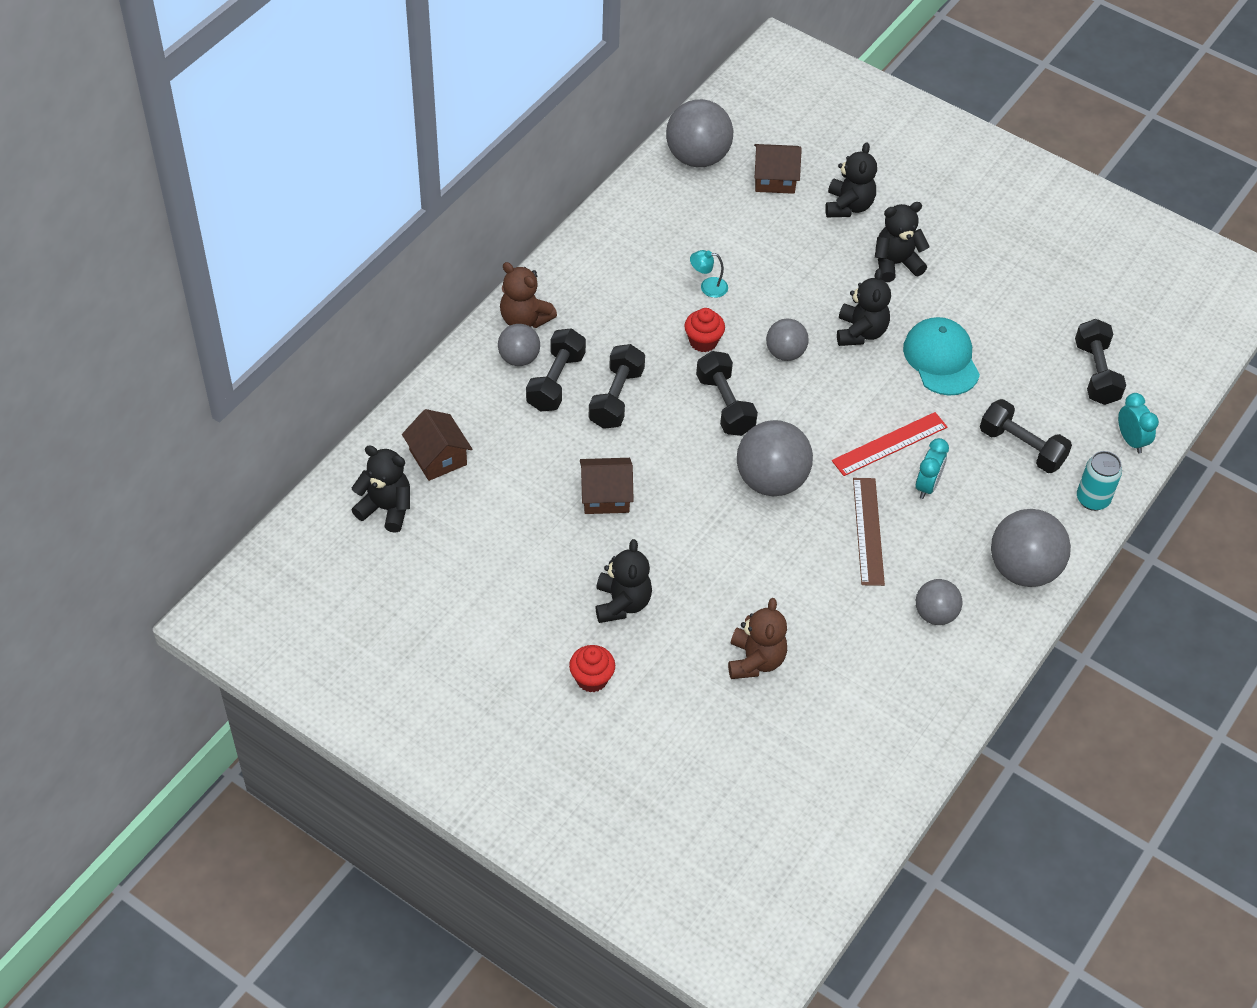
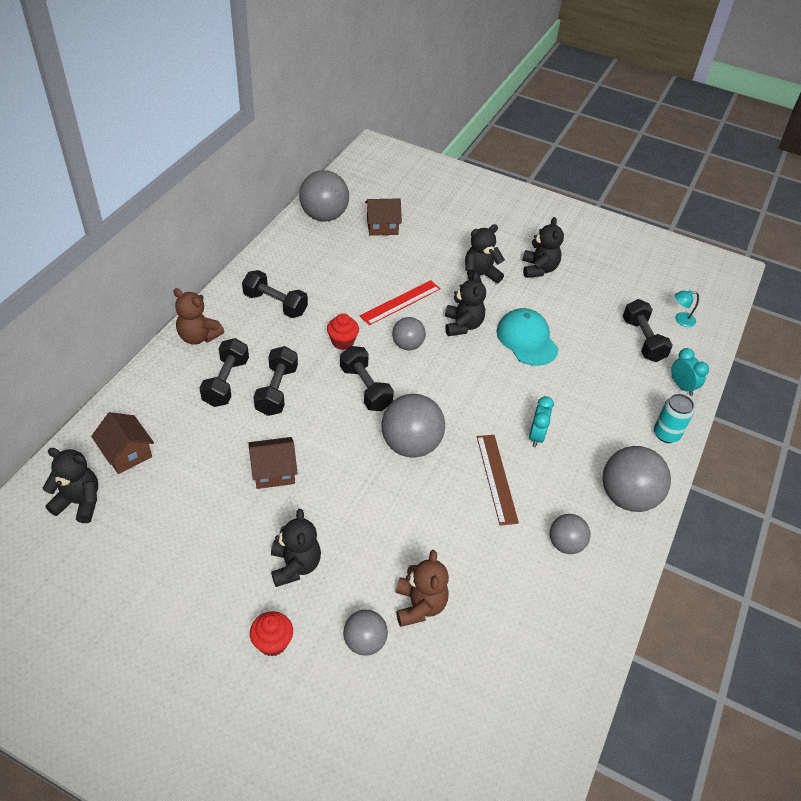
camera: 10 degrees left, 5 degrees down
(519, 358) = (195, 367): grey ball -> grey ball (364, 641)
(708, 287) = (342, 302): turquoise lamp -> turquoise lamp (680, 320)
(848, 206) = (438, 240): black teddy bear -> black teddy bear (539, 269)
(890, 444) = (500, 406): red ruler -> red ruler (400, 302)
(1021, 447) = (602, 399): black dumbbell -> black dumbbell (275, 304)

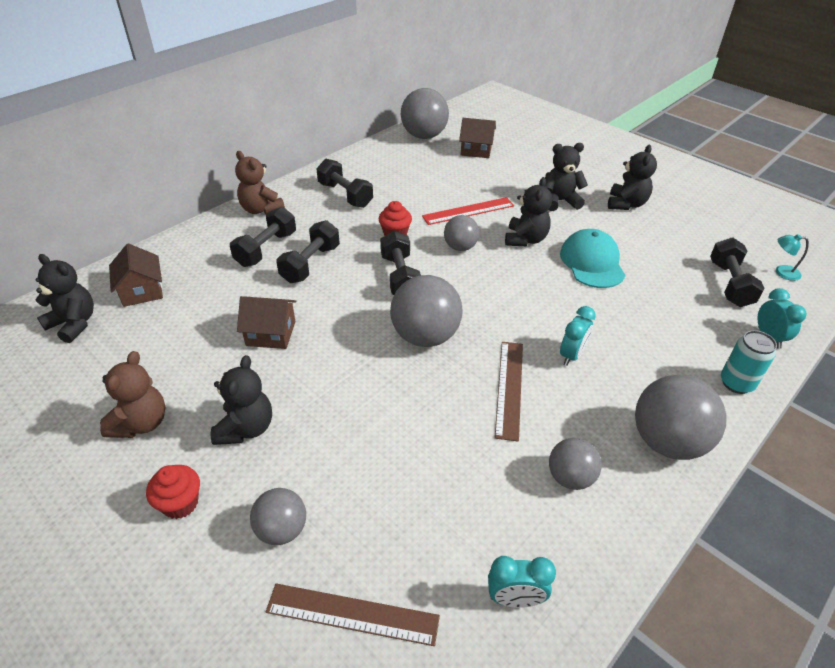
camera: 20 degrees right, 5 degrees down
(419, 605) = (363, 505): brown teddy bear -> brown teddy bear (141, 423)
(445, 689) = (352, 614): none -> brown ruler
(554, 646) = (515, 599): none -> turquoise clock

